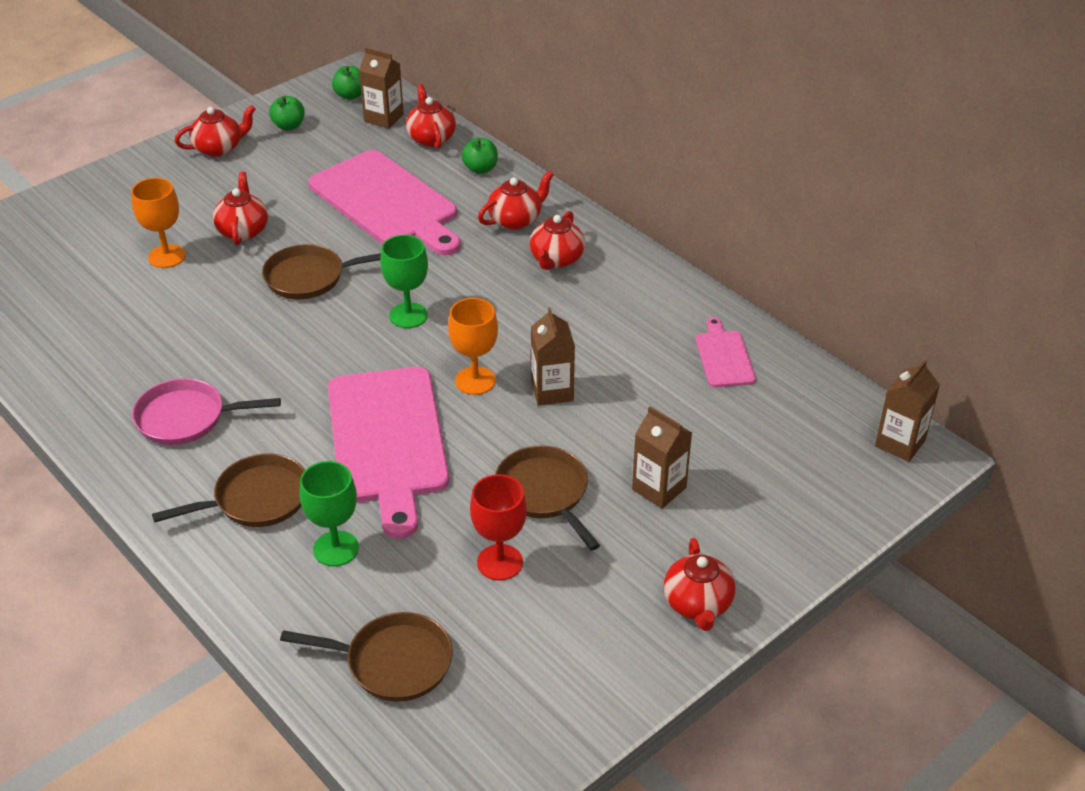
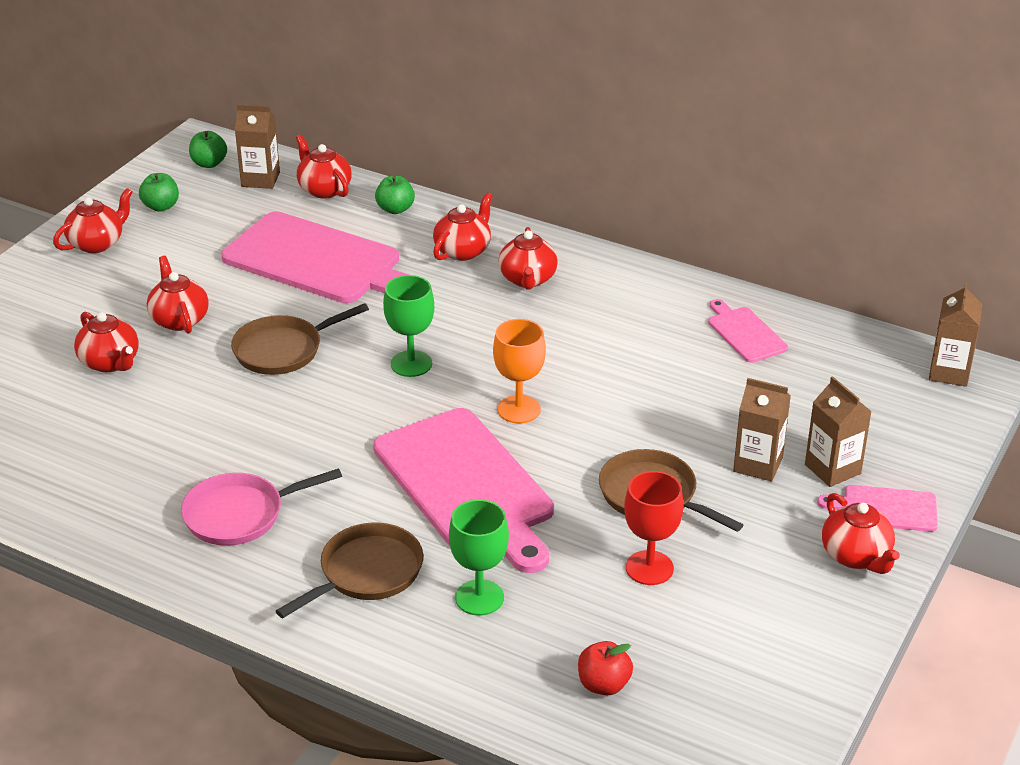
camera: 20 degrees left, 5 degrees down
(167, 256) = (110, 362): orange goblet -> red teapot
(393, 662) = (603, 684): brown pan -> red apple
(552, 391) = (601, 401): brown carton -> brown carton (832, 469)
(754, 564) = (885, 508): none -> pink cutting board

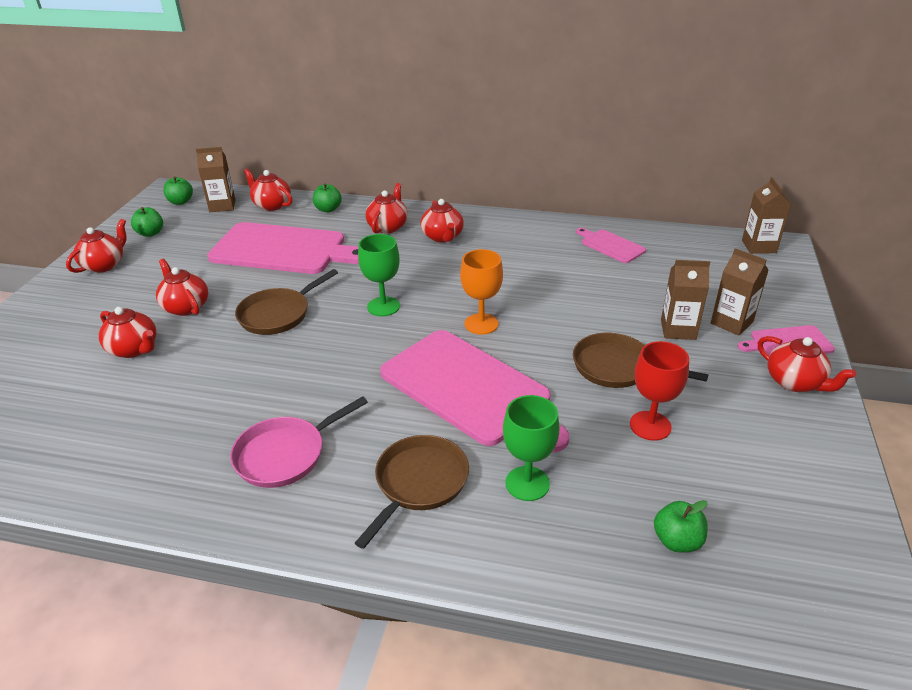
camera: 15 degrees left, 0 degrees up
(603, 684) = (677, 541): red apple -> green apple

